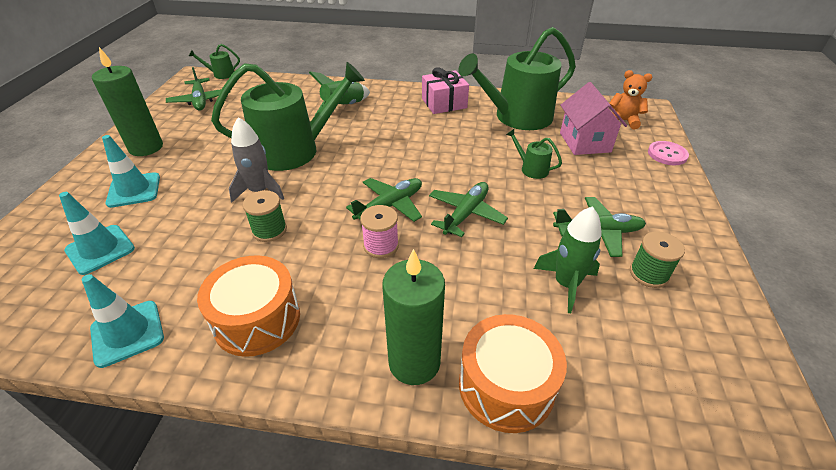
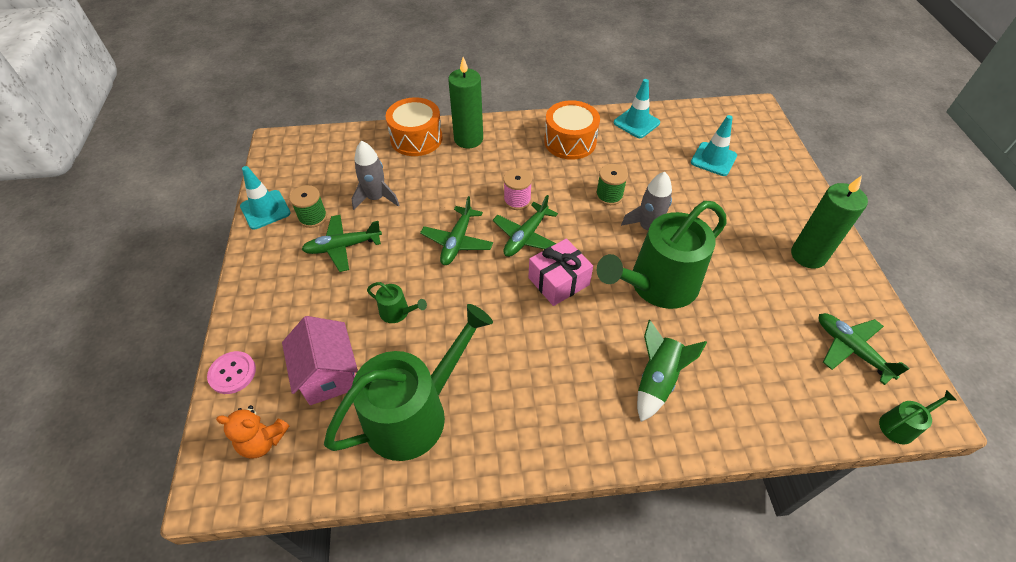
camera: 165 degrees right, 10 degrees up
(134, 190) = (754, 207): turquoise traffic cone -> turquoise traffic cone (265, 210)
(444, 103) = (523, 425): pink gift -> pink gift (558, 281)
(566, 284) = (376, 198): green rocket -> grey rocket

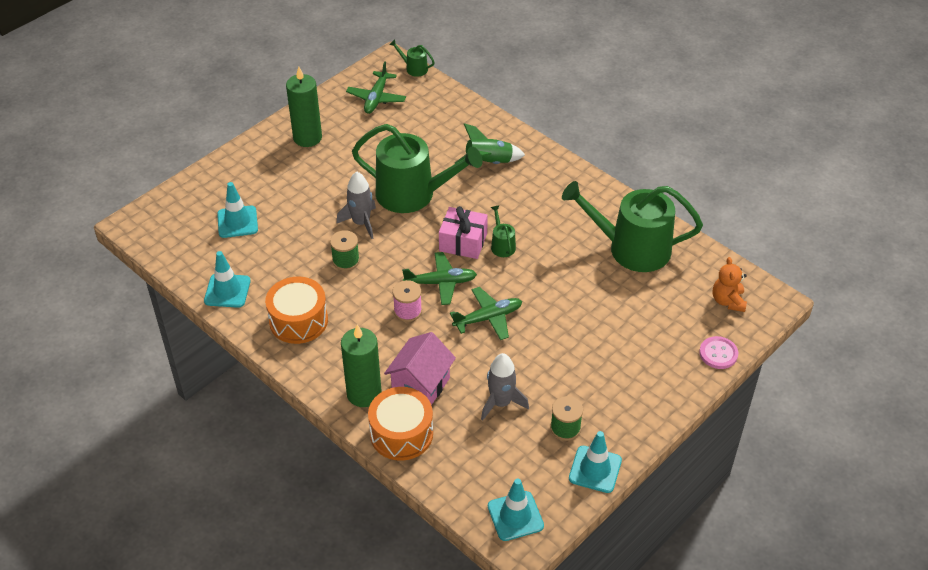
camera: 130 degrees left, 5 degrees down
(263, 441) = (728, 301): orange teddy bear -> orange teddy bear turned 150 degrees counterclockwise
(294, 152) = (515, 516): none -> turquoise traffic cone
(329, 375) = (660, 305): pink house -> pink house (421, 385)
(342, 247) = (568, 382): green plane -> none
(397, 312) = (581, 306): green watering can -> green watering can (502, 245)

